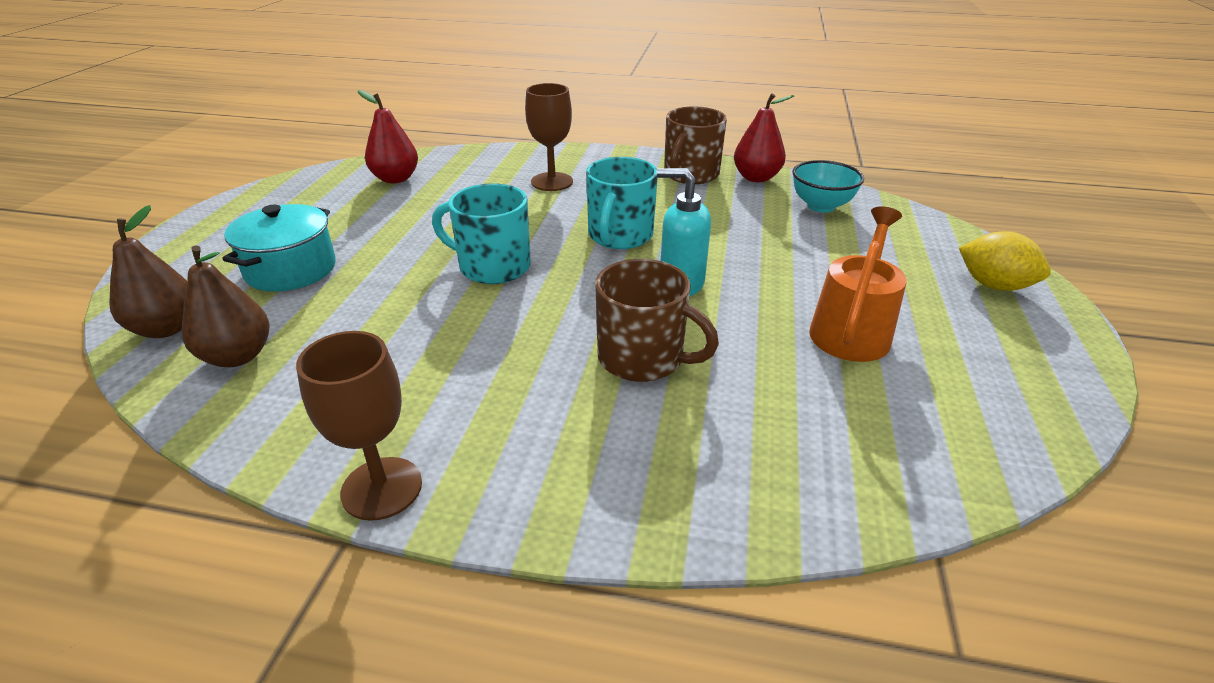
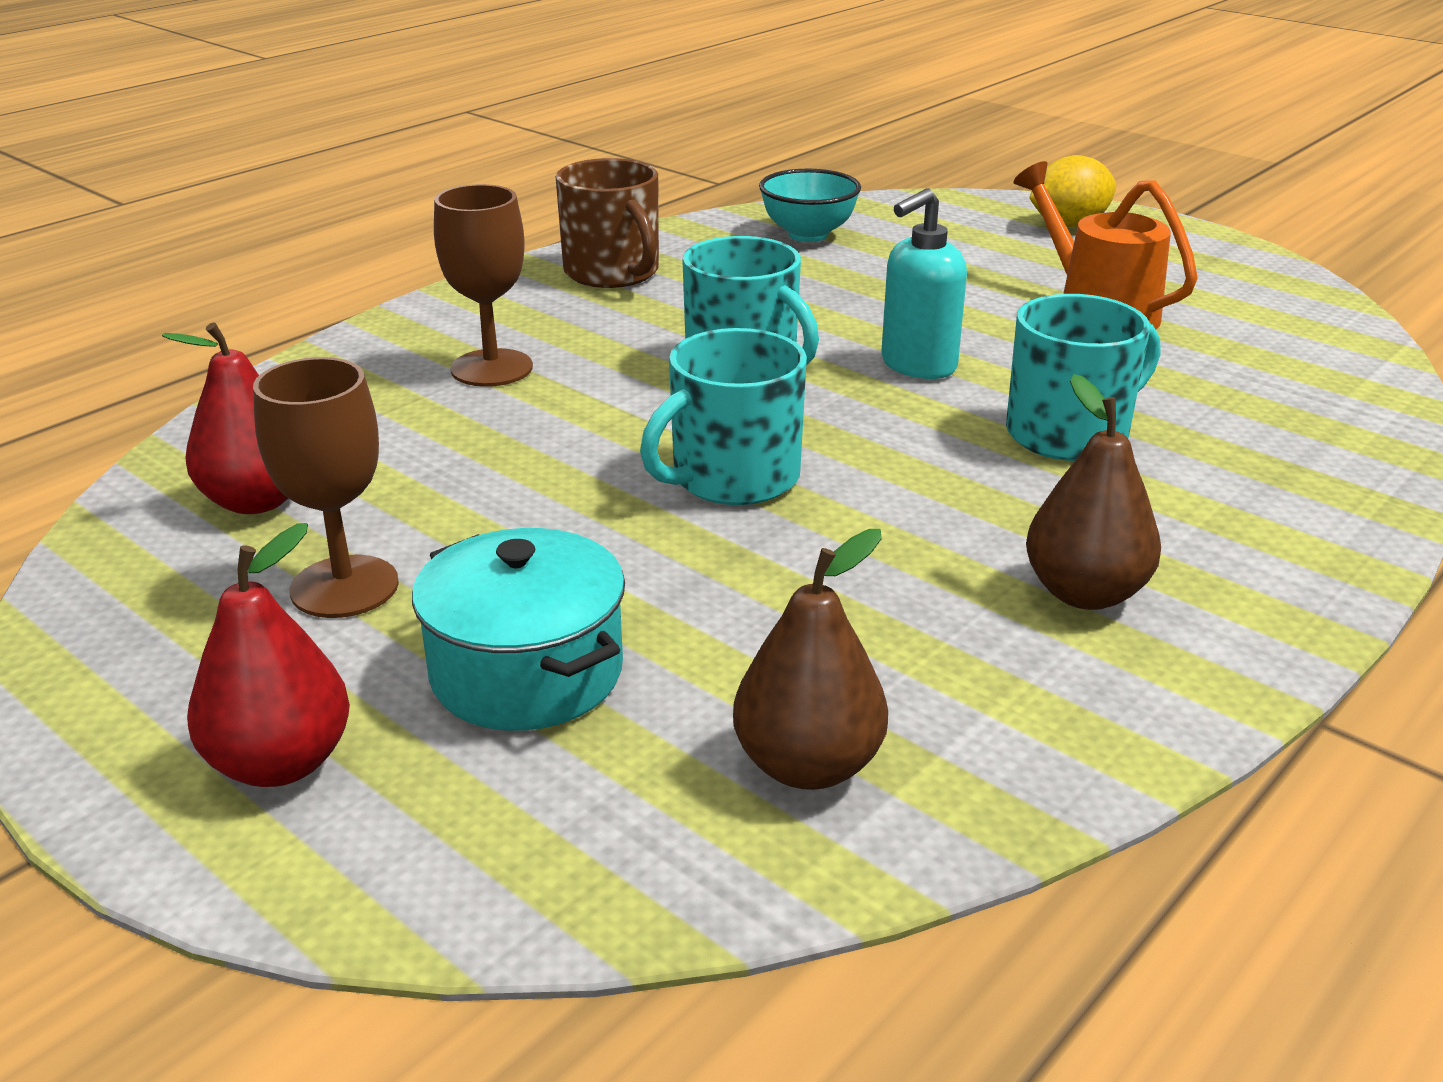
camera: 60 degrees left, 5 degrees down
(167, 328) = (625, 851): brown pear -> brown pear (1085, 593)
(382, 488) = (1240, 667): brown goblet -> brown goblet (344, 587)
(642, 358) = (1069, 434): brown mug -> turquoise mug
(756, 178) = (681, 241): red pear -> red pear (280, 763)

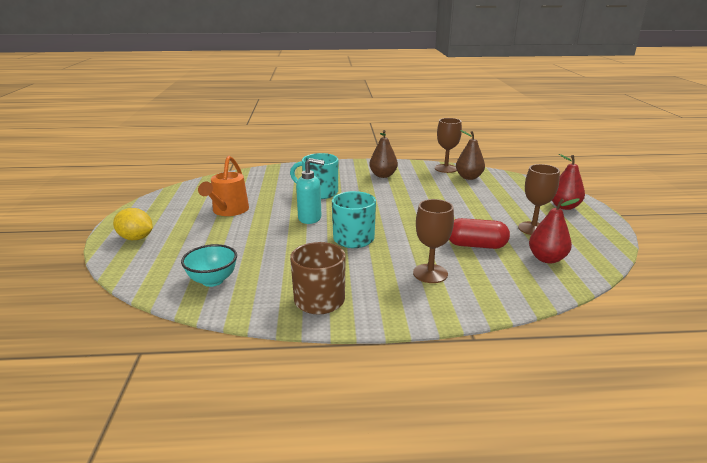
camera: 135 degrees left, 5 degrees down
(460, 463) = (476, 245): none -> red capsule
(527, 673) = (504, 201): turquoise pot -> none
(733, 478) = (410, 214): turquoise mug -> none
(979, 782) = (446, 168): none -> brown goblet

